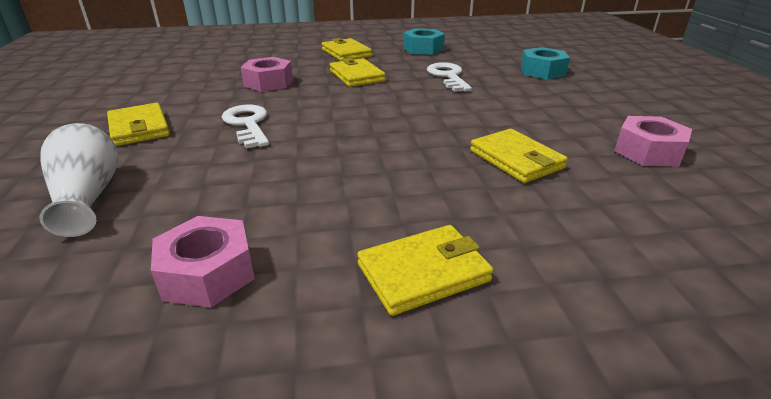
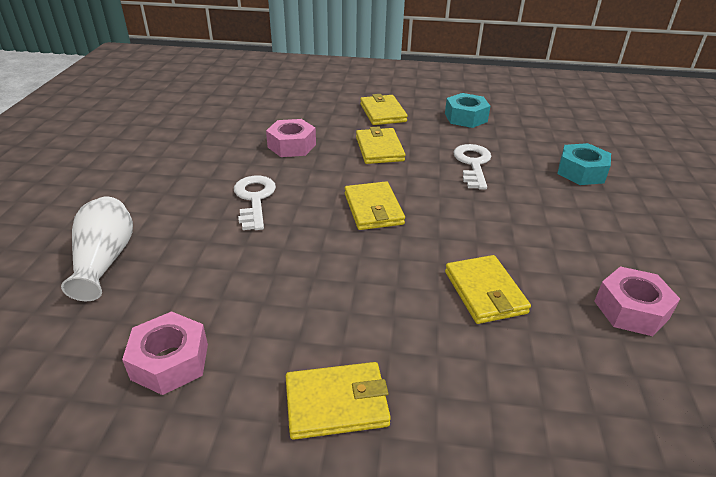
camera: 15 degrees right, 5 degrees up
(139, 128) = (163, 188): yellow wallet -> yellow wallet (373, 209)

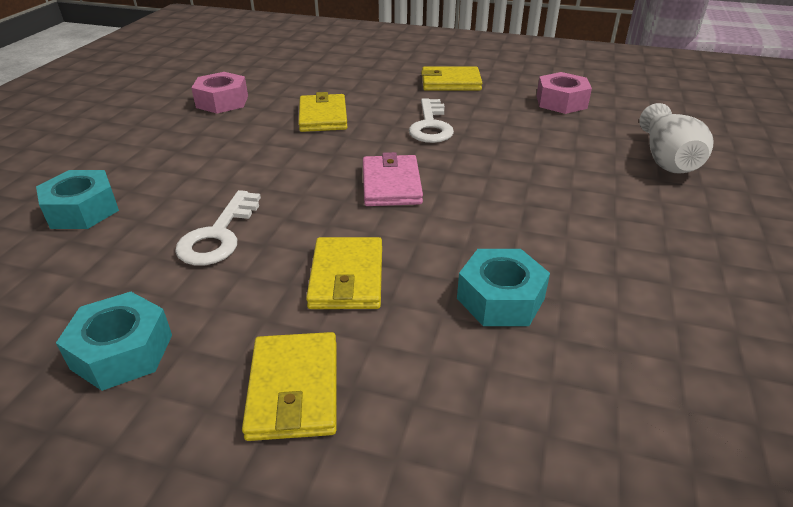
camera: 170 degrees left, 0 degrees up
(254, 199) = (538, 207): white key -> white key (430, 126)
(292, 146) = (500, 298): pink nut -> turquoise nut
(373, 209) = (391, 184): yellow wallet -> pink wallet

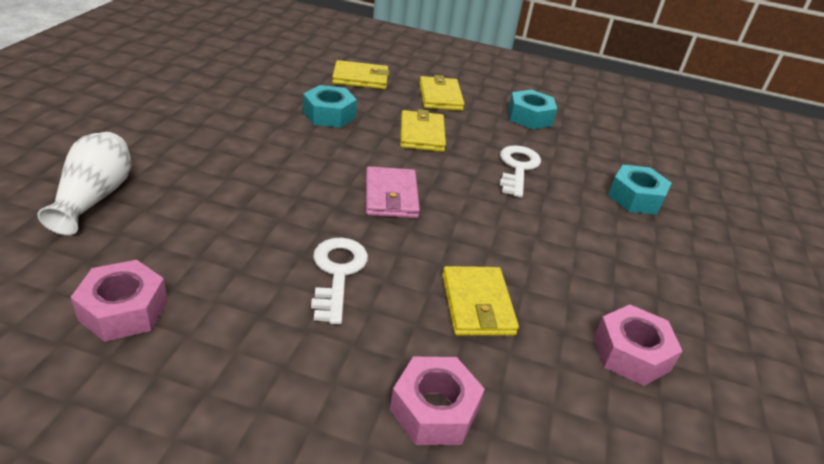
camera: 175 degrees right, 0 degrees up
(362, 79) = (434, 409): none -> pink nut
(450, 82) = (277, 385): yellow wallet -> yellow wallet (360, 78)

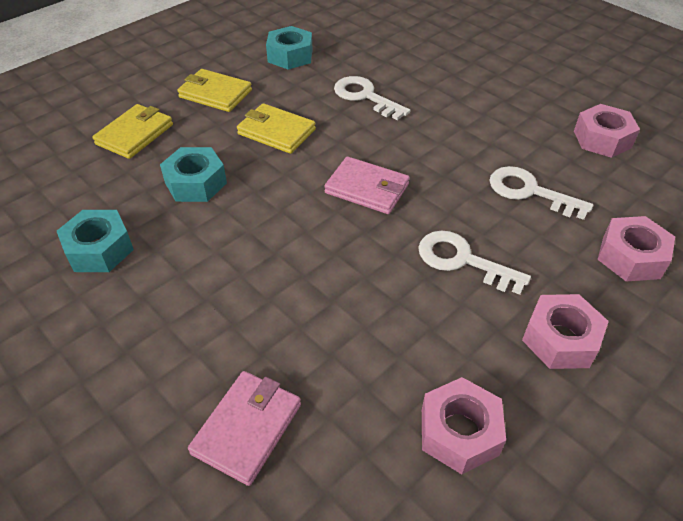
camera: 55 degrees left, 10 degrees up
(95, 197) = (247, 428): white vase -> pink wallet
(268, 363) = (560, 339): none -> pink nut
(477, 304) = (530, 192): yellow wallet -> white key
(635, 198) = (438, 55): turquoise nut -> turquoise nut (99, 249)

